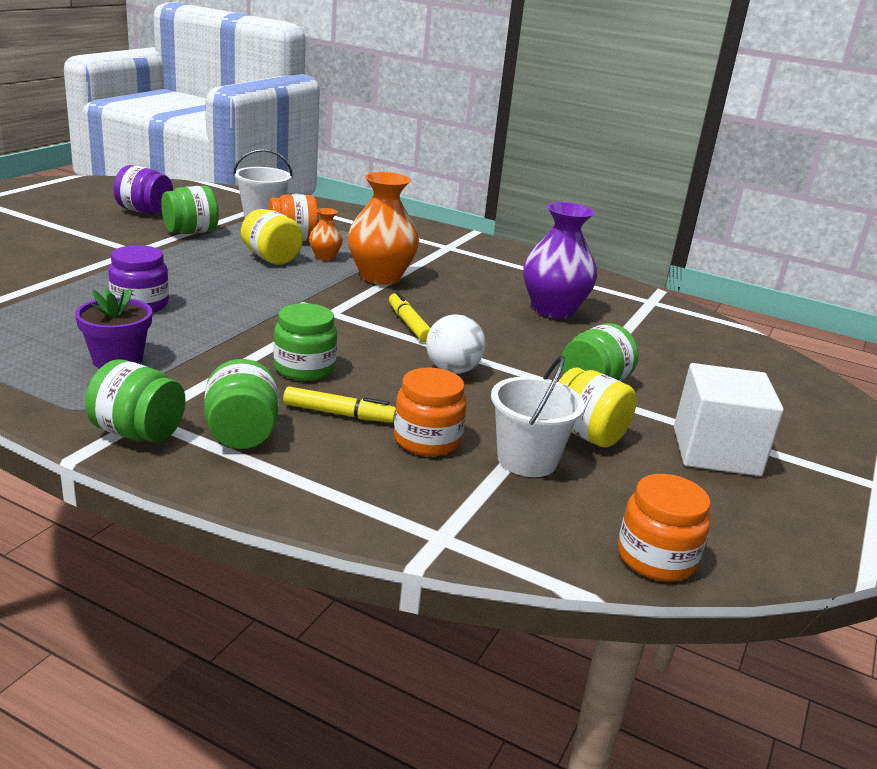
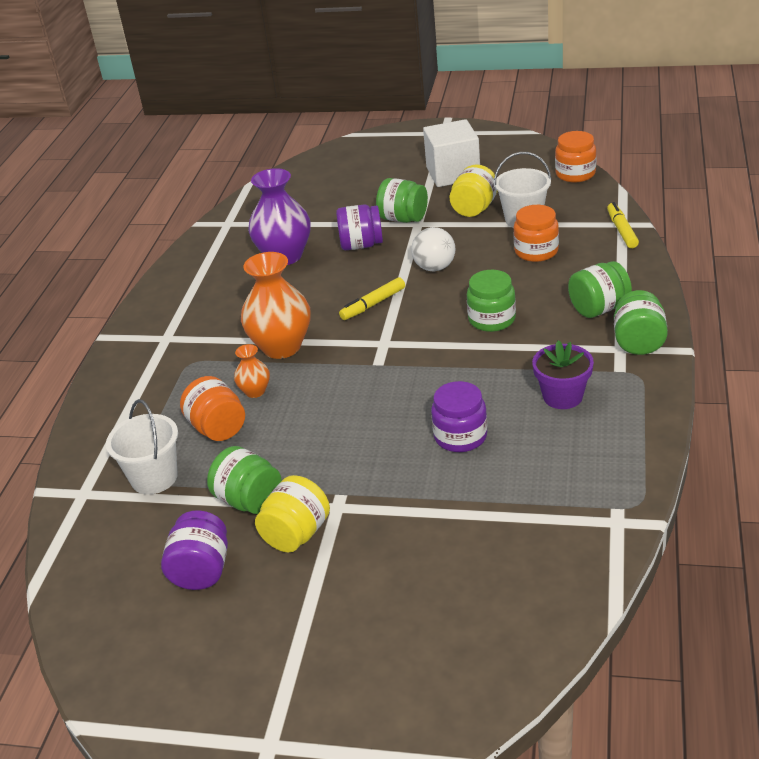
camera: 100 degrees left, 10 degrees up
(271, 258) = (286, 418): yellow jar -> yellow jar (296, 534)
(338, 413) = (538, 287): yellow marker -> yellow marker (622, 230)
(545, 347) = (361, 245): none -> purple jar

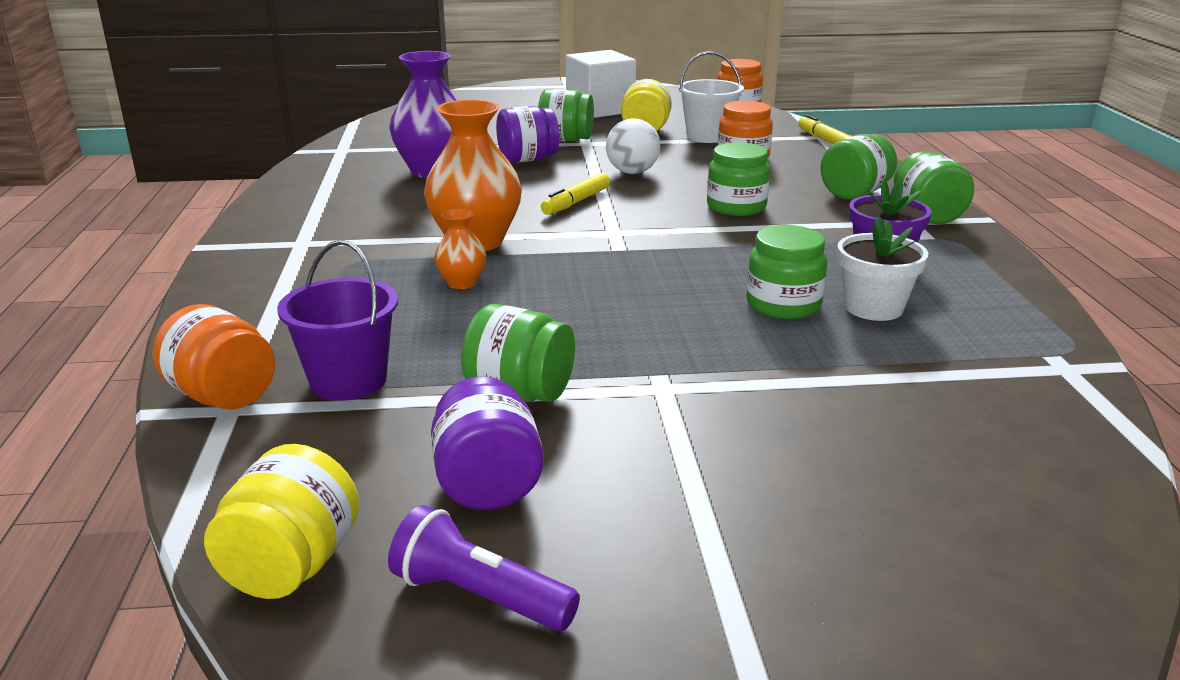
camera: 20 degrees left, 10 degrees down
(154, 478) = (348, 381): white bucket -> purple bucket
(167, 645) = (479, 596): none -> purple flashlight
(217, 428) = (425, 321): orange jar -> orange jar (222, 396)
(296, 534) = (620, 423): yellow jar -> yellow jar (291, 565)
(460, 436) = (783, 305): purple jar -> green jar
(523, 446) = (873, 308): none -> white flower pot

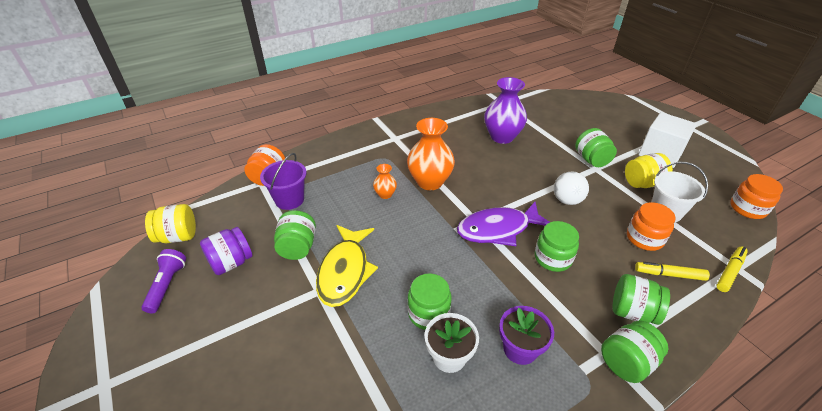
camera: 65 degrees right, 15 degrees up
(527, 159) = (547, 158): purple jar -> none
(576, 202) = (504, 195): yellow marker -> yellow marker (669, 274)
(635, 355) = (345, 272): none -> yellow fish
(647, 223) = (498, 229): none -> purple fish

